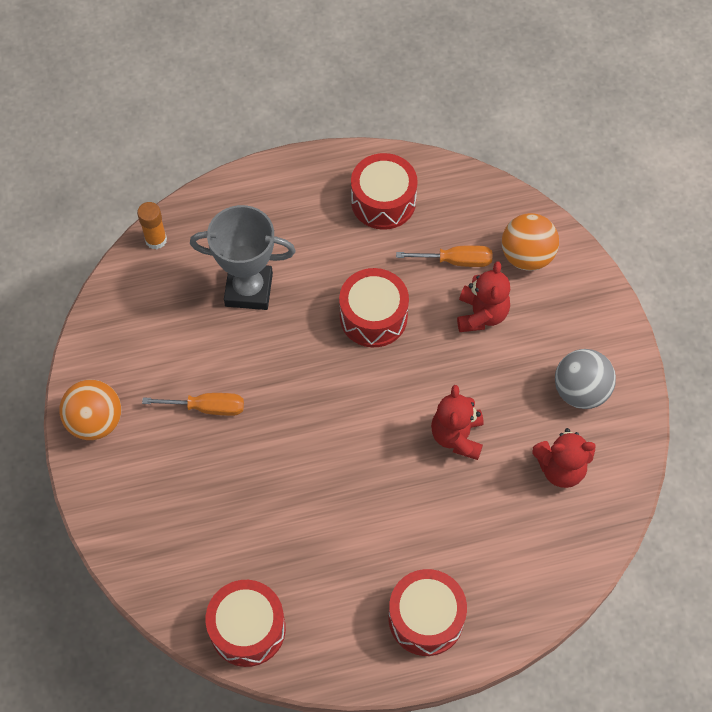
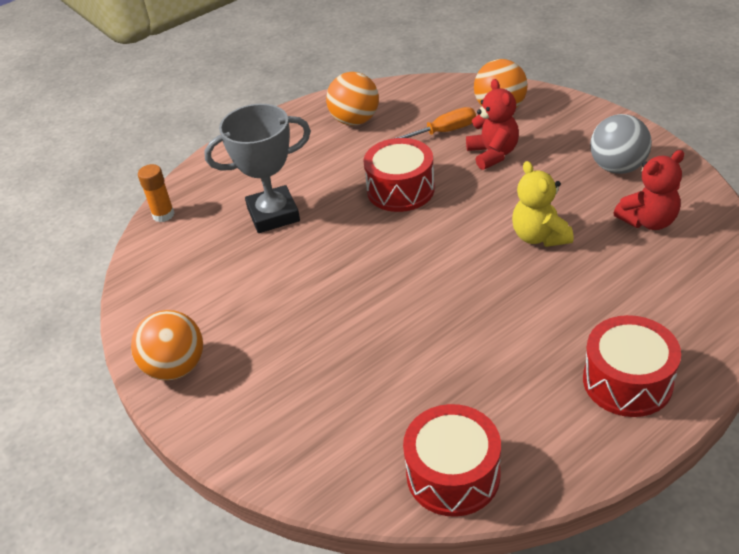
camera: 20 degrees left, 20 degrees down
(206, 408) = (286, 310): orange screwdriver -> none
(383, 201) = (355, 120): red drum -> orange ball
(457, 436) = (539, 236): red teddy bear -> yellow teddy bear

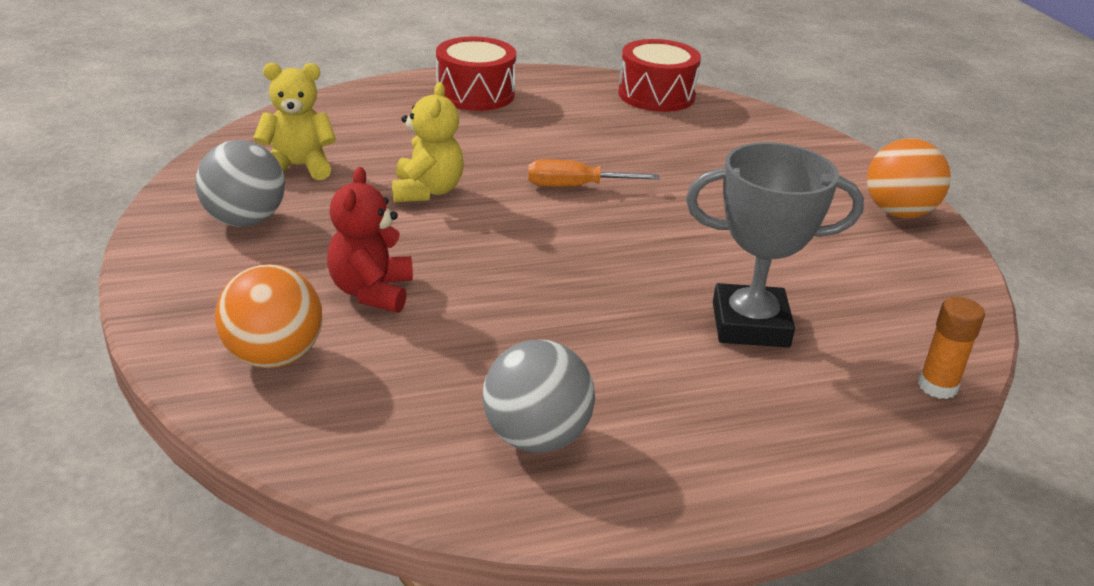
camera: 165 degrees left, 10 degrees down
(355, 120) = (536, 438): orange ball -> grey ball
(400, 189) = (544, 293): red drum -> none
(444, 132) = (404, 353): orange screwdriver -> orange screwdriver (576, 187)
(648, 221) = (298, 167): red teddy bear -> yellow teddy bear

